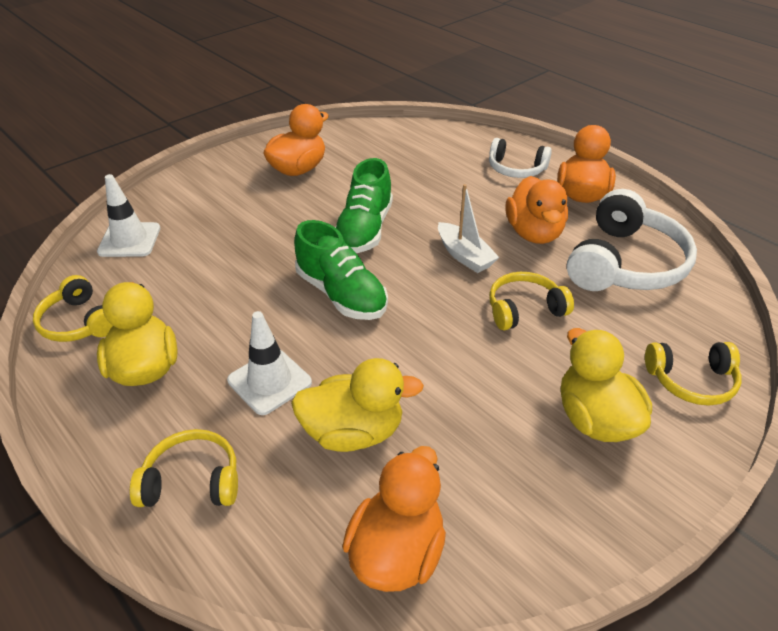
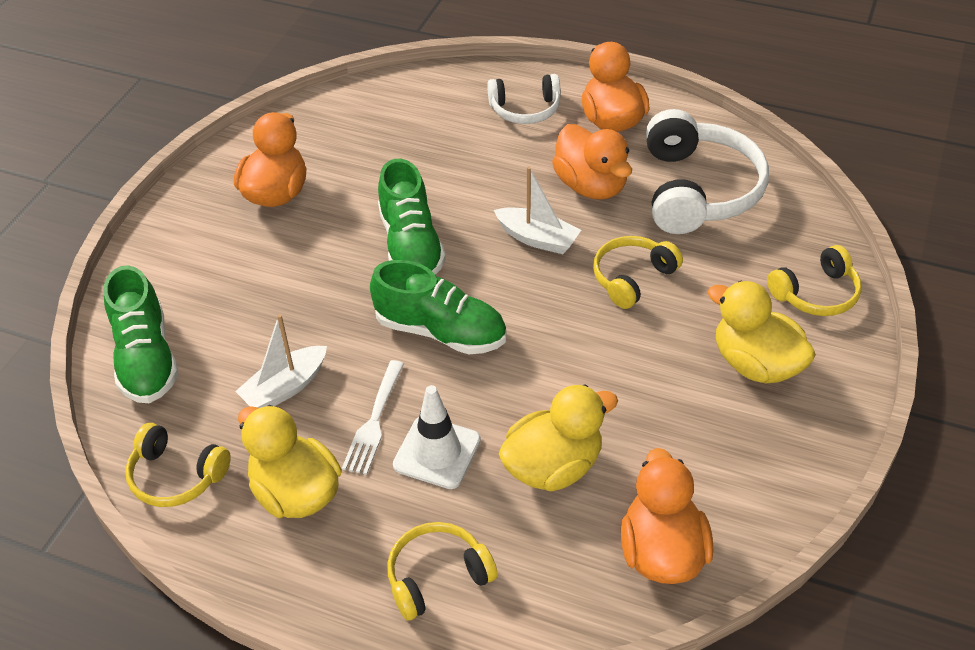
camera: 25 degrees left, 5 degrees up
(129, 240) = (146, 358): white traffic cone -> green shoe
(200, 292) = (285, 388): none -> white boat
(242, 339) = (374, 421): none -> white fork

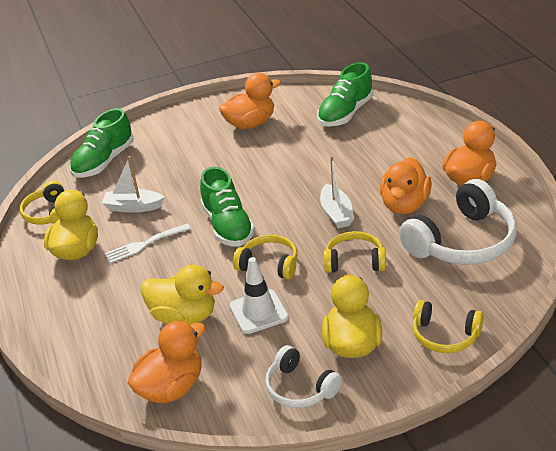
camera: 50 degrees right, 10 degrees down
(411, 245) = (273, 180): green shoe -> green shoe (345, 113)
(437, 452) = (148, 275): white traffic cone -> white traffic cone (259, 312)
(437, 576) = (74, 322): yellow headphones -> yellow headphones (269, 264)
(525, 109) = (429, 149): white headphones -> white headphones (300, 388)

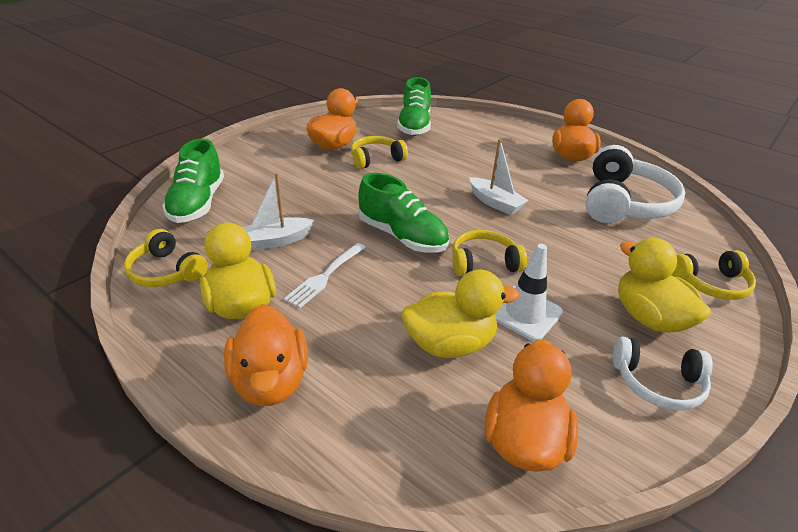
camera: 35 degrees left, 0 degrees up
(355, 261) = (558, 239): yellow headphones -> yellow headphones (376, 159)
(405, 205) = (544, 184): orange duck -> orange duck (270, 381)

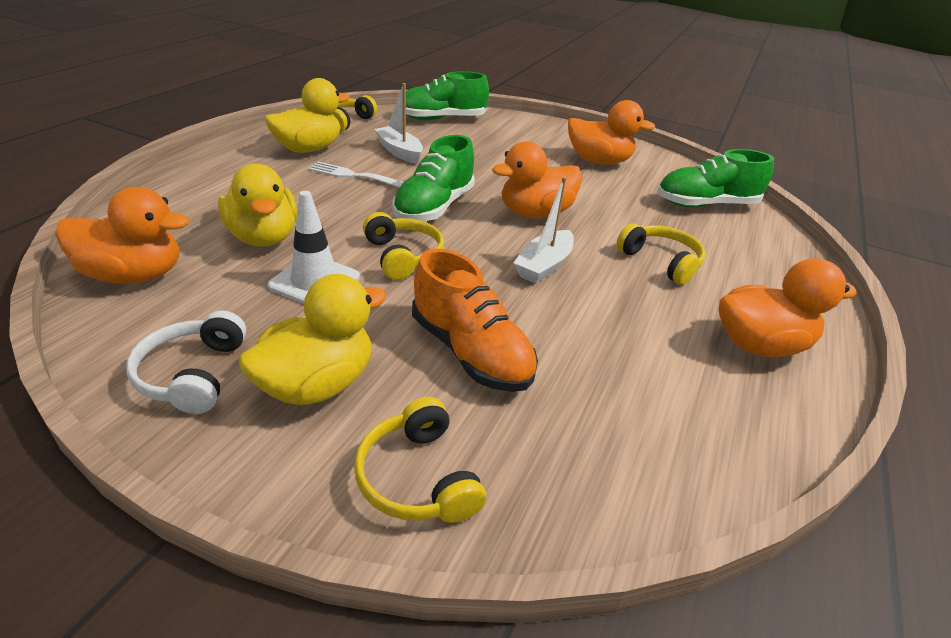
camera: 75 degrees right, 0 degrees up
(270, 381) = (223, 167): orange duck -> orange duck (535, 213)
(376, 159) = (589, 185): yellow headphones -> yellow headphones (661, 261)
(598, 249) = (470, 352): none -> orange shoe
(624, 203) = (635, 398): white headphones -> none

